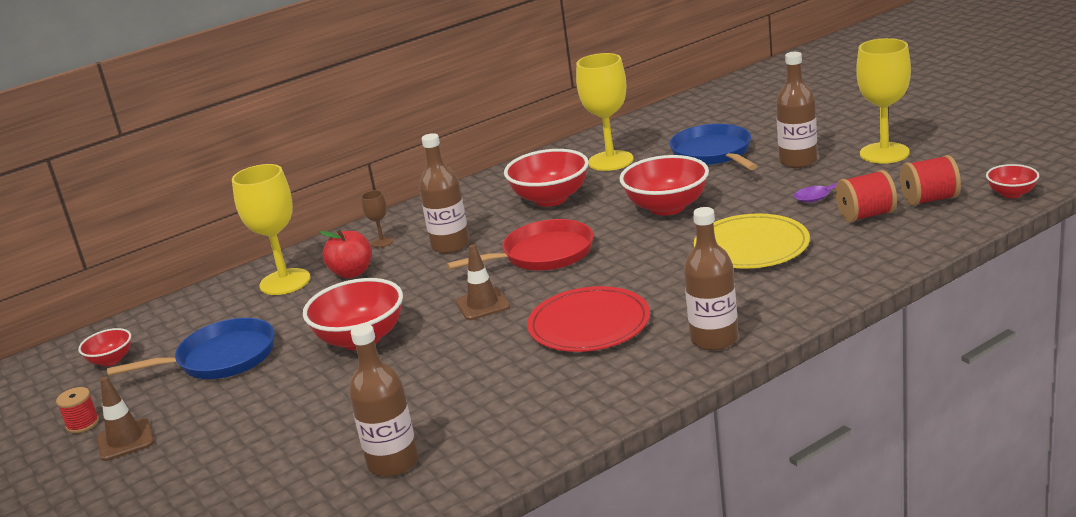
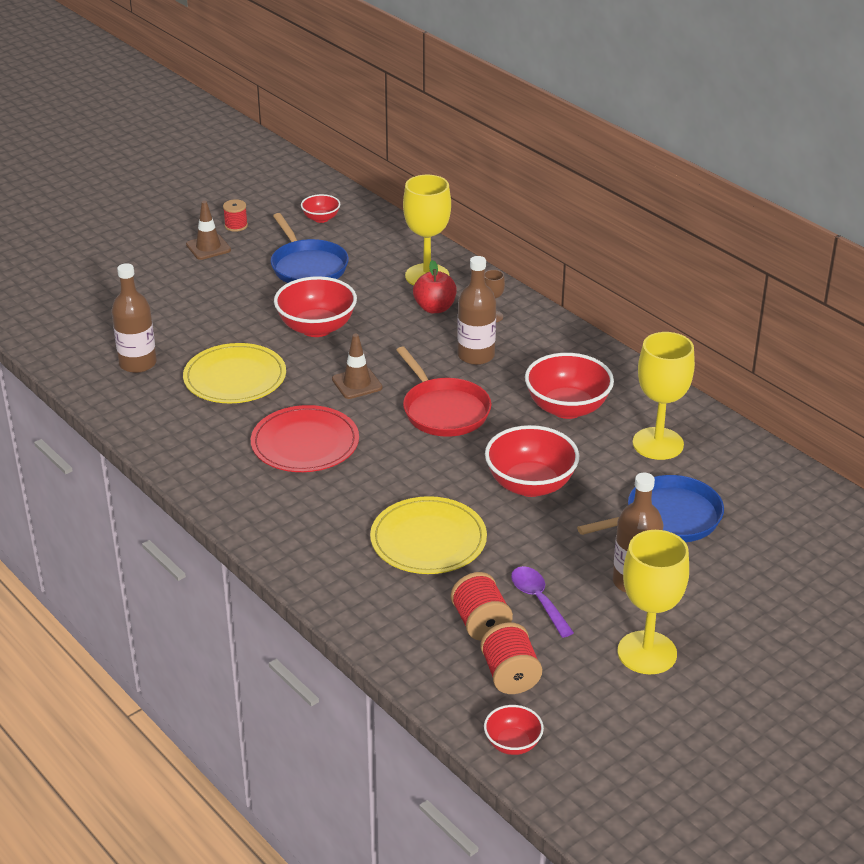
camera: 80 degrees right, 10 degrees up
(448, 383) = (235, 378): none -> yellow plate
(714, 339) = (258, 513): brown bottle -> none

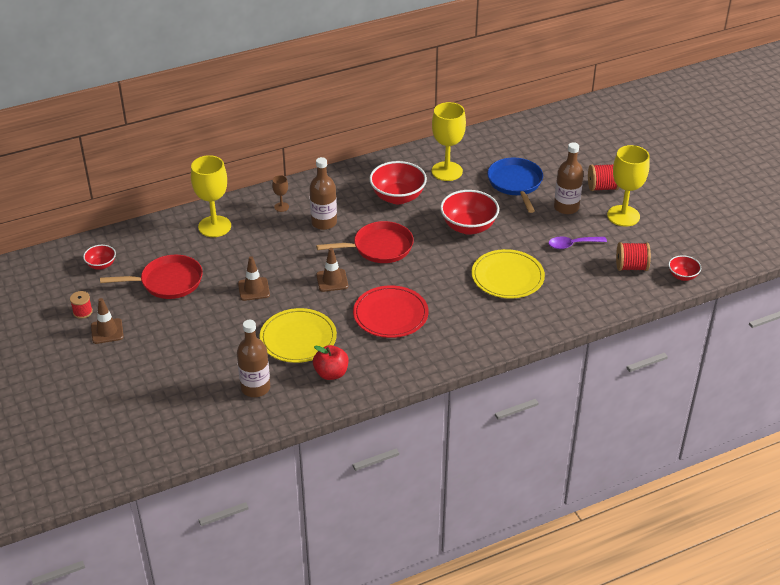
camera: 75 degrees left, 5 degrees up
(307, 266) = (168, 282): blue pan -> red pan
(316, 328) = (254, 289): red bowl -> brown traffic cone
(435, 308) = (258, 230): red apple -> red apple (331, 373)
(480, 623) = (587, 270): red spool -> red spool (602, 187)

